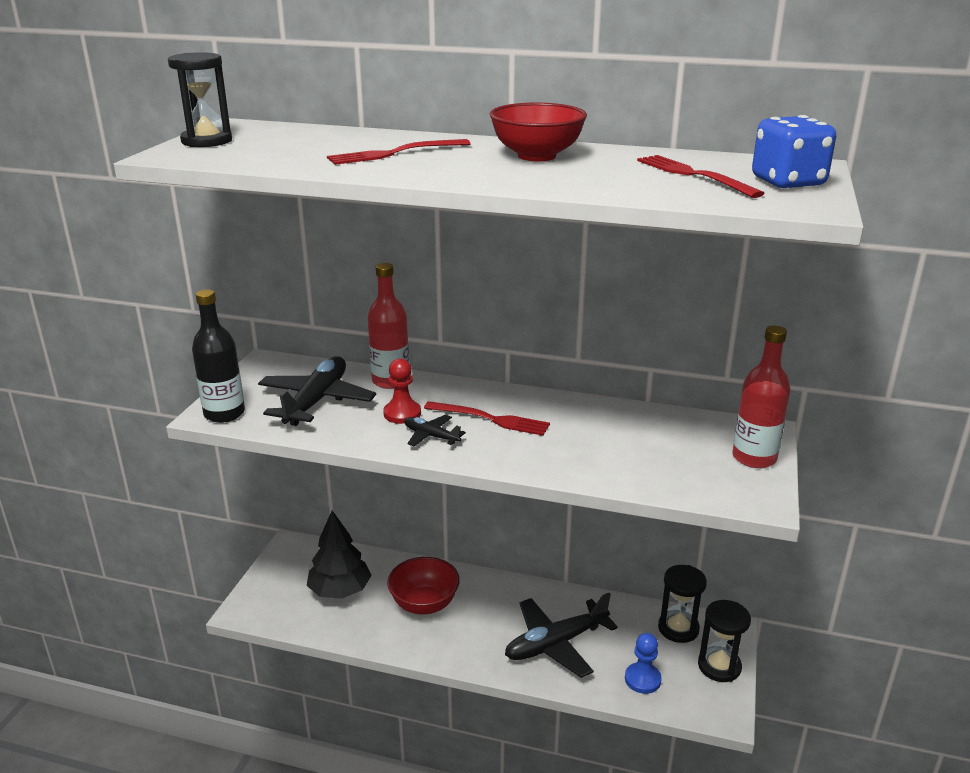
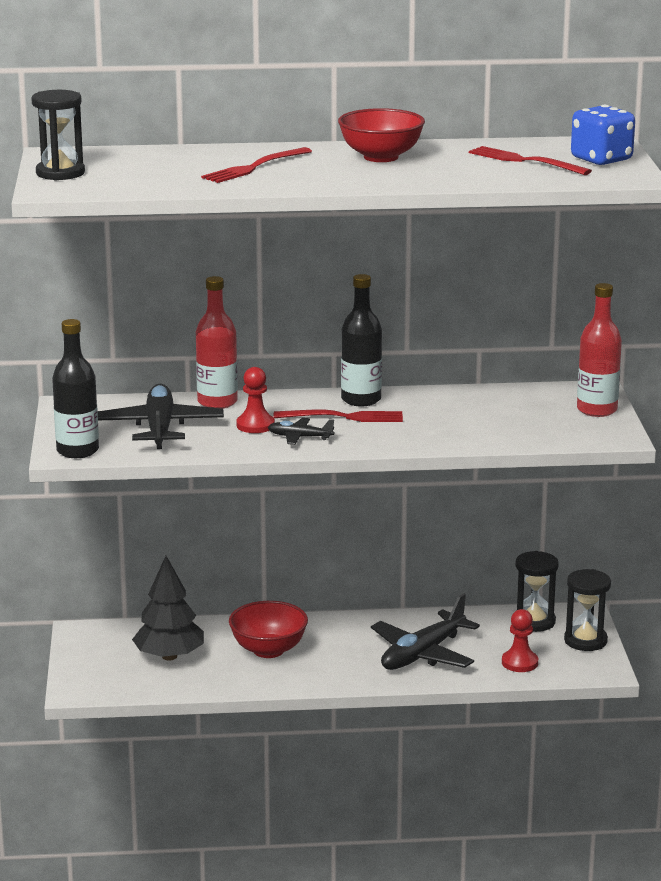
camera: 20 degrees left, 5 degrees down
(521, 401) = (361, 399): none -> black bottle
(642, 679) = (519, 663): blue pawn -> red pawn

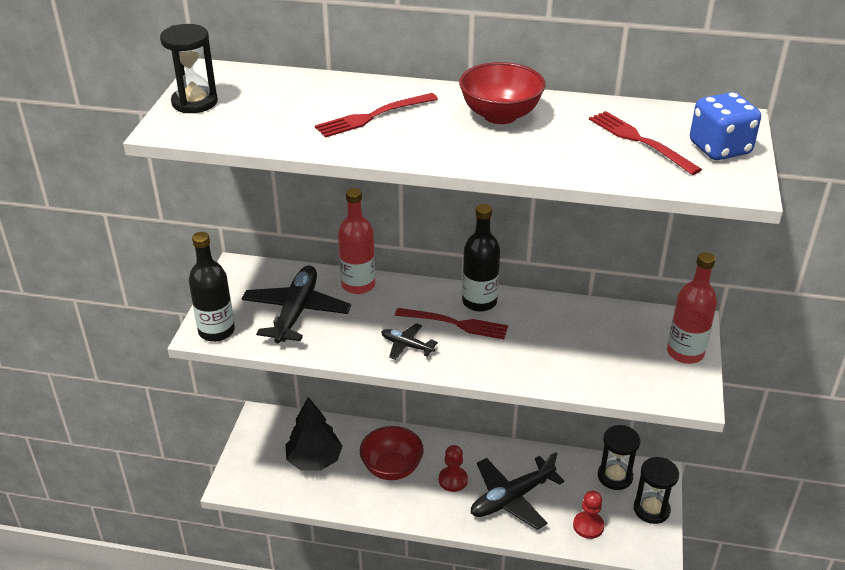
camera: 15 degrees right, 15 degrees up
(255, 425) = (376, 322): red pawn -> red pawn (453, 480)

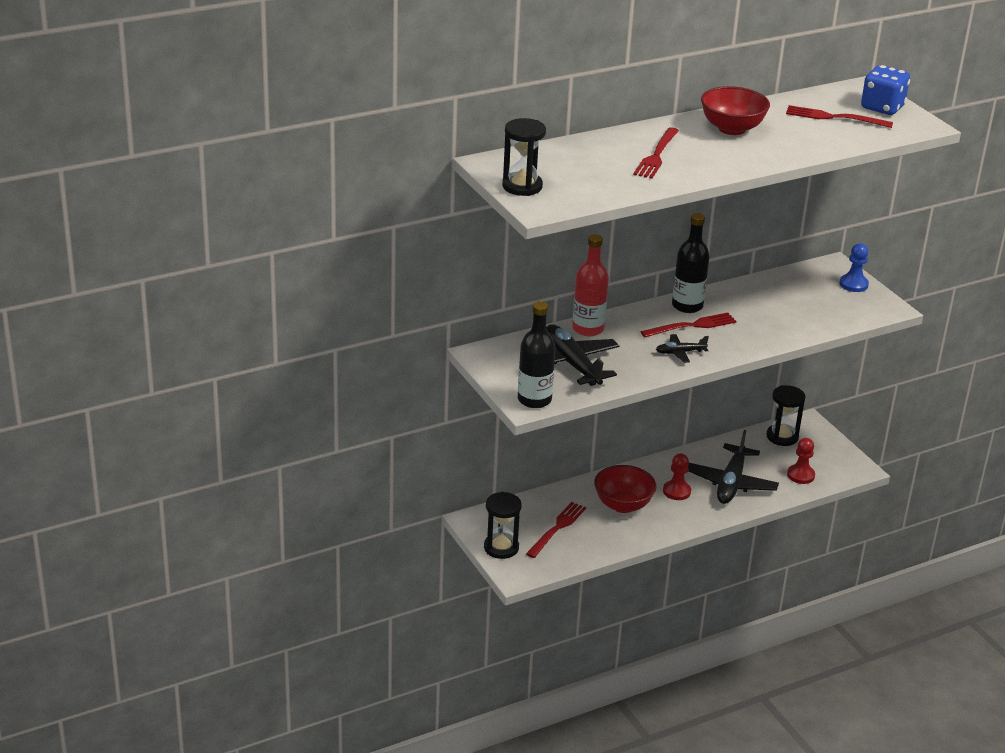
camera: 40 degrees left, 5 degrees down
(314, 460) = (557, 528): black tree -> red fork
(651, 509) = (828, 446): black hourglass -> black hourglass (501, 548)
(685, 353) = (853, 284): red bottle -> blue pawn

